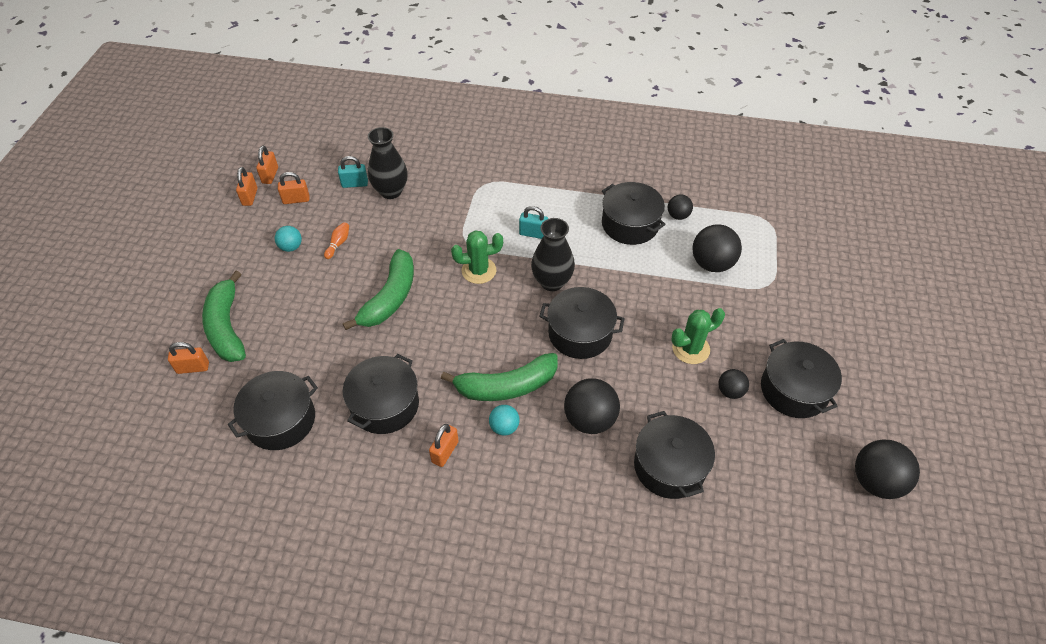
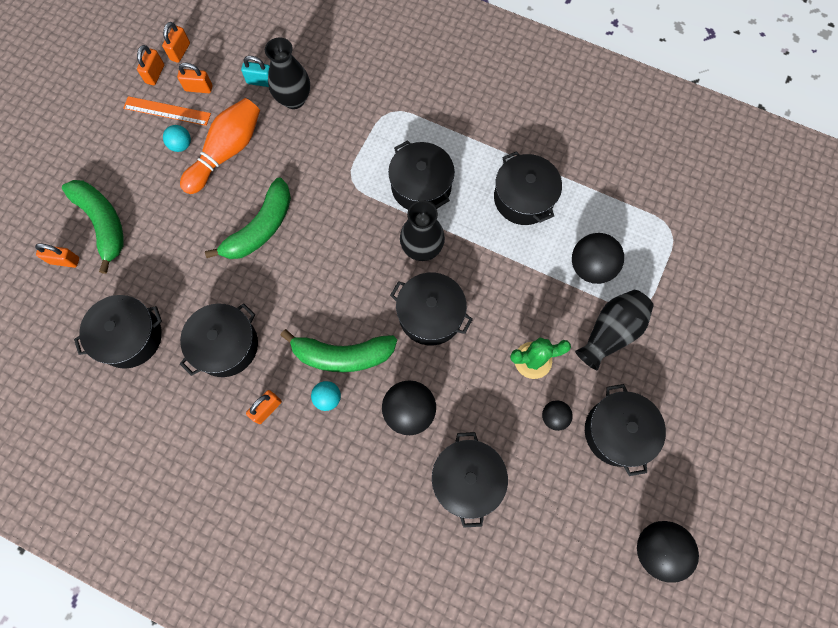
camera: 15 degrees right, 20 degrees up
(227, 327) = (103, 223): green banana -> green banana turned 150 degrees clockwise
(269, 223) = (167, 111): none -> orange ruler
(338, 244) = (227, 152): orange bowling pin -> orange bowling pin, size x2.50
(479, 271) = (354, 217): green cactus -> none
(533, 234) = (421, 186): turquoise padlock -> black pot
(678, 215) = (577, 199): black ball -> none
(751, 310) = (610, 332): none -> black vase

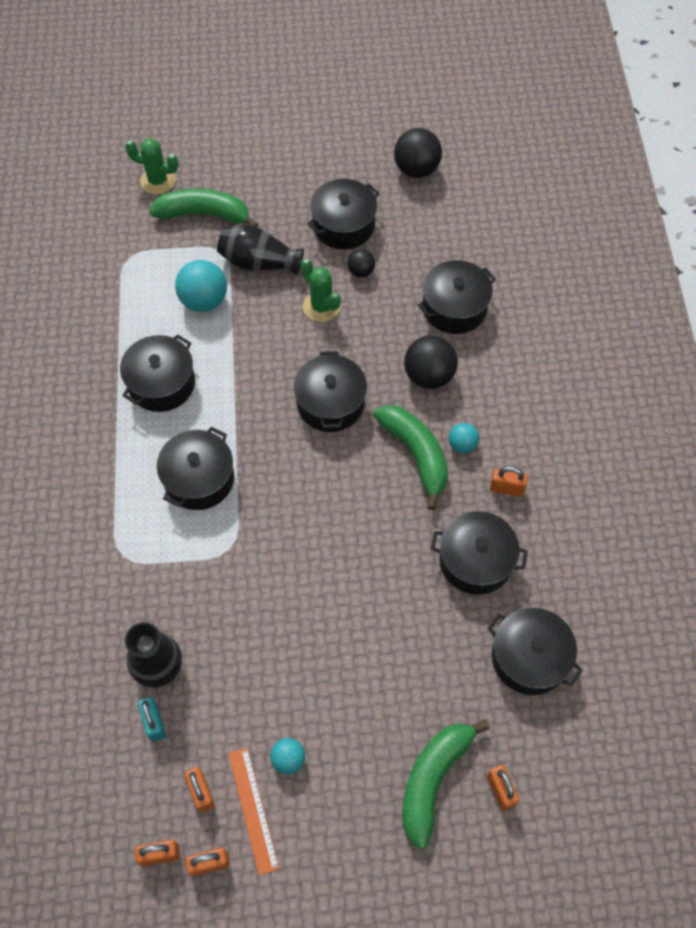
camera: 120 degrees left, 10 degrees down
(227, 152) = (268, 700): orange bowling pin -> none
(260, 228) = (336, 605): green banana -> green banana (204, 214)
(422, 249) = (268, 443): black vase -> none
(591, 267) = (204, 301): black ball -> turquoise ball
(753, 291) = (158, 181): none -> green cactus

